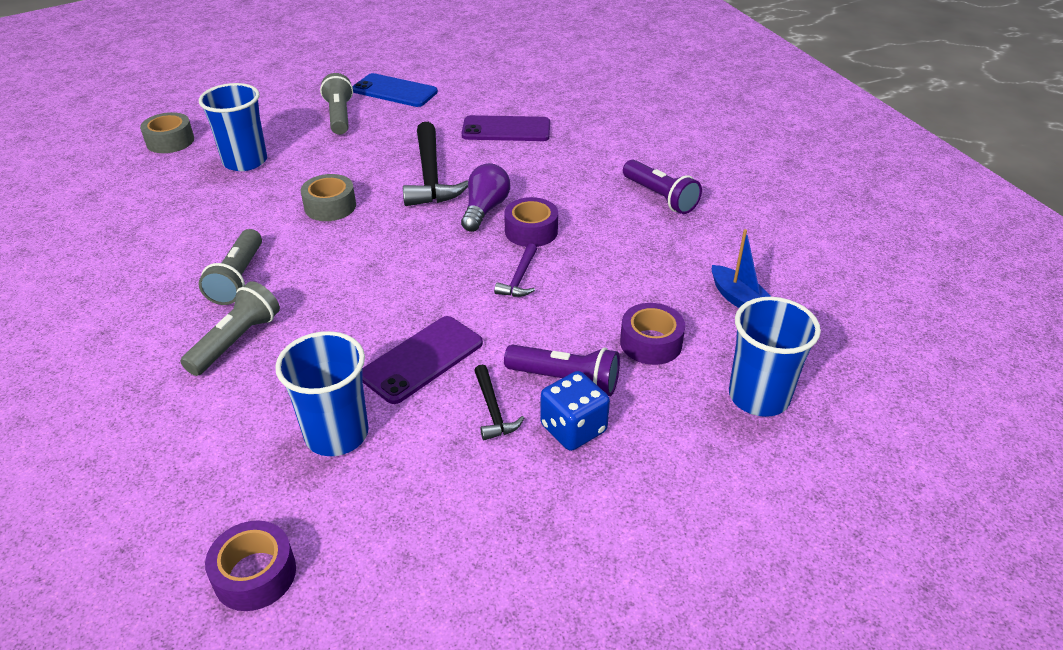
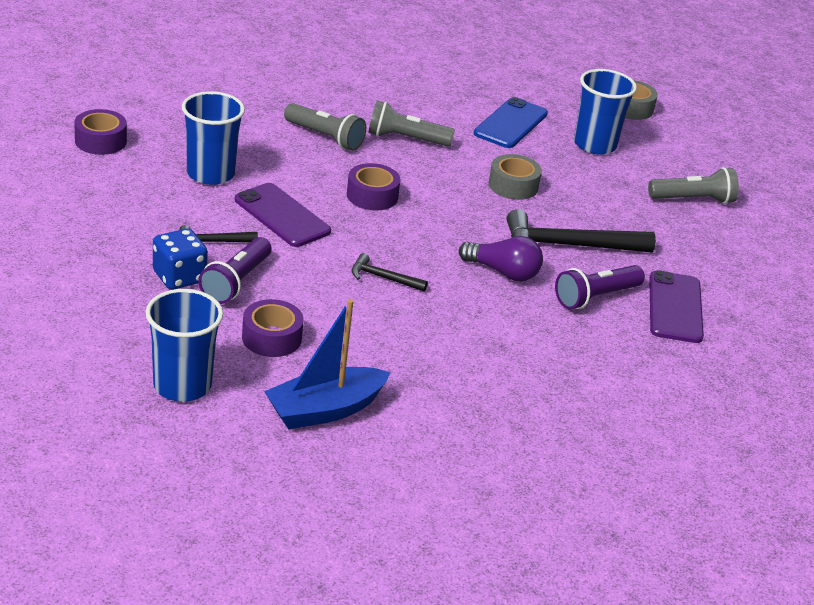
camera: 90 degrees right, 5 degrees down
(395, 91) = (760, 239): blue phone -> blue phone (511, 124)
(519, 278) = (383, 278): purple hammer -> black hammer
(531, 231) = (461, 295): purple tape -> purple tape (372, 196)
(660, 197) = (523, 397): purple flashlight -> purple flashlight (595, 297)
(738, 299) = (325, 410): blue boat -> blue boat, size x1.56

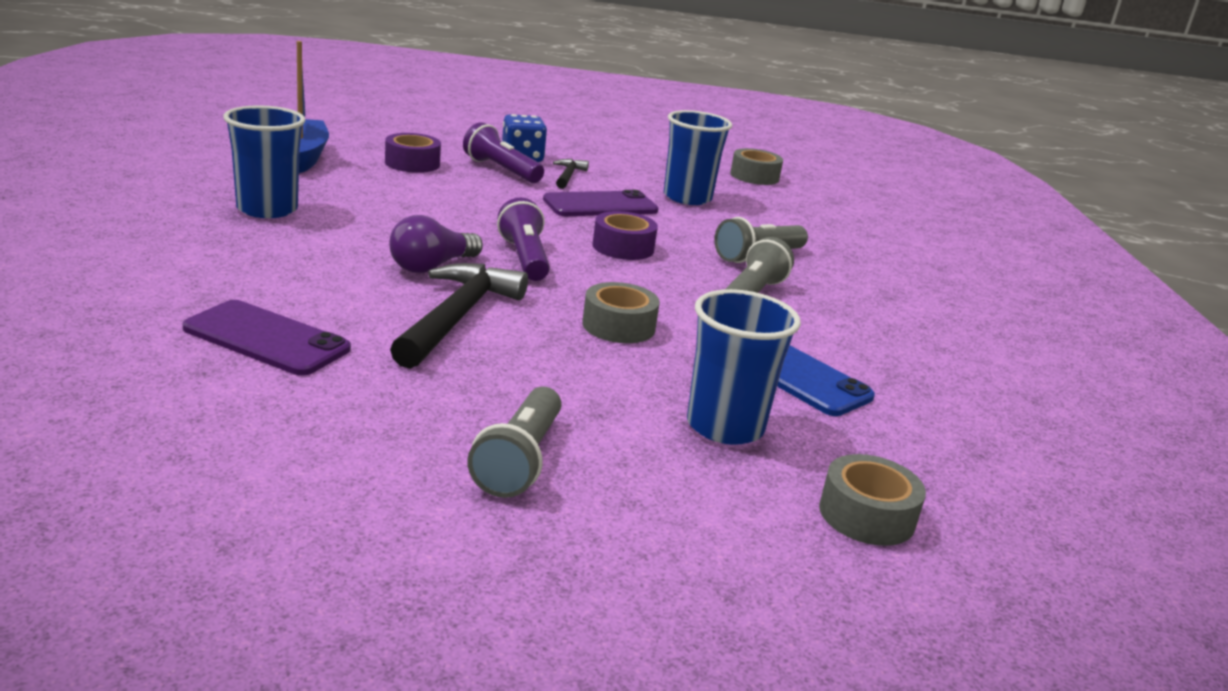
camera: 110 degrees right, 10 degrees down
(100, 141) = (754, 176): purple tape -> grey tape
(182, 385) = (381, 133): blue cup -> blue cup (267, 209)
(383, 278) = (466, 215): black hammer -> none
(595, 297) = (338, 298): purple flashlight -> purple flashlight (524, 258)

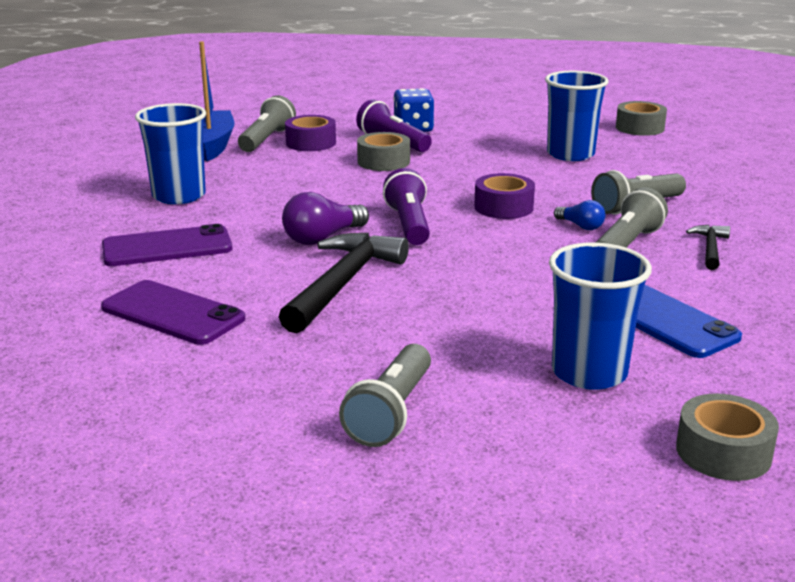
camera: 10 degrees right, 0 degrees up
(363, 156) = (266, 139): none -> grey flashlight
(568, 176) = (456, 142): black hammer -> black hammer (710, 248)
(600, 205) = (485, 168): purple phone -> purple phone (167, 247)
(618, 326) = (493, 283): grey tape -> grey tape (383, 162)
(703, 272) = (580, 226): none -> blue light bulb

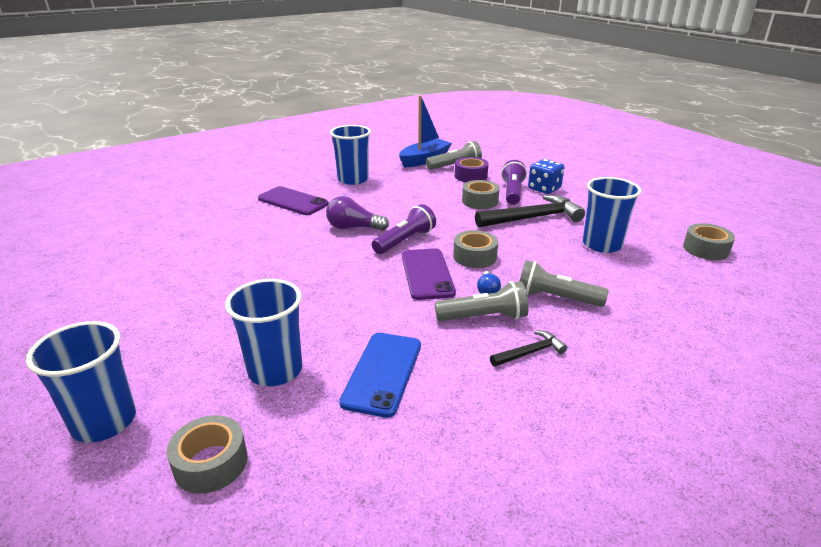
camera: 50 degrees right, 5 degrees up
(172, 313) = (226, 231): purple phone -> purple phone (427, 274)
(342, 283) = (305, 254): black hammer -> black hammer (533, 218)
(391, 413) = (172, 325): grey flashlight -> none
(503, 207) = (474, 256): purple tape -> grey tape
(569, 507) = (104, 422): none -> blue cup

